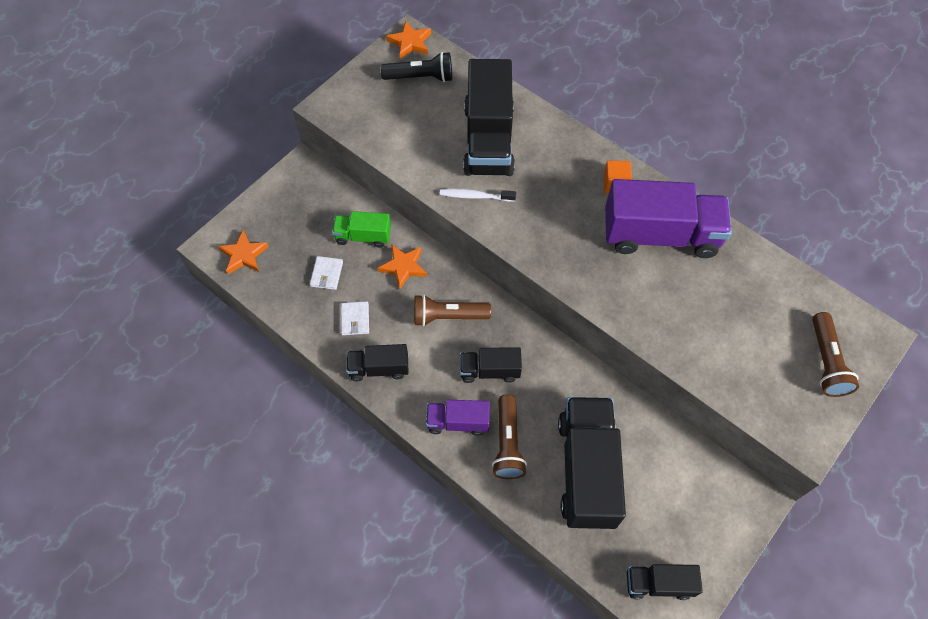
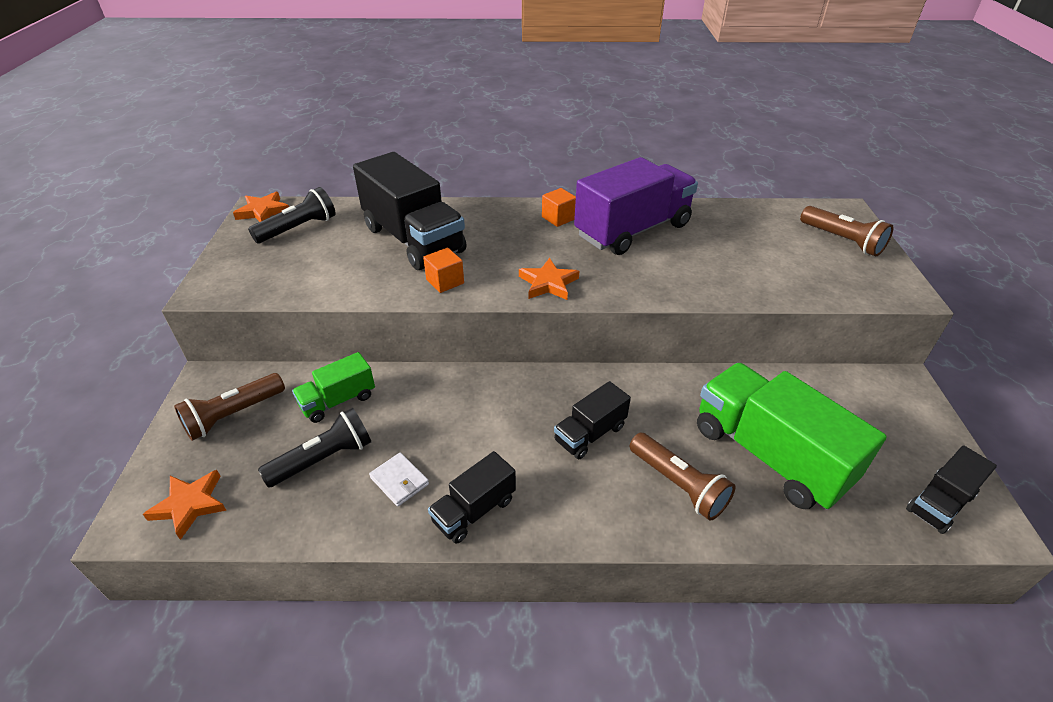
camera: 40 degrees left, 20 degrees down
(326, 274) = (324, 459): white wallet -> black flashlight
(403, 267) = (409, 401): orange star -> orange star (548, 283)
(448, 316) = (500, 414): brown flashlight -> brown flashlight (233, 415)
(458, 422) = (611, 501): purple truck -> none
(475, 196) = (445, 281): white toothbrush -> orange cube
(587, 470) = (769, 455): black truck -> green truck

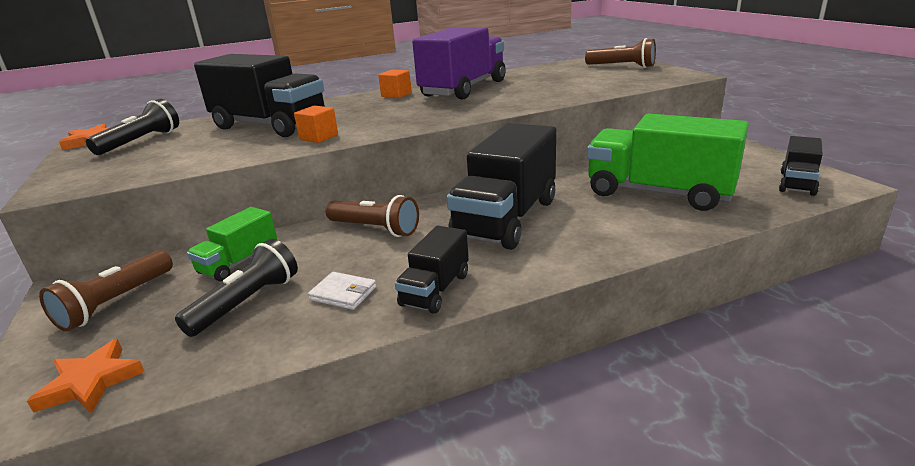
camera: 20 degrees left, 15 degrees down
(548, 283) = (416, 120): orange star -> none
(590, 434) = (506, 219): black truck -> black truck, size x1.94
(678, 485) = (605, 225): brown flashlight -> brown flashlight (375, 229)

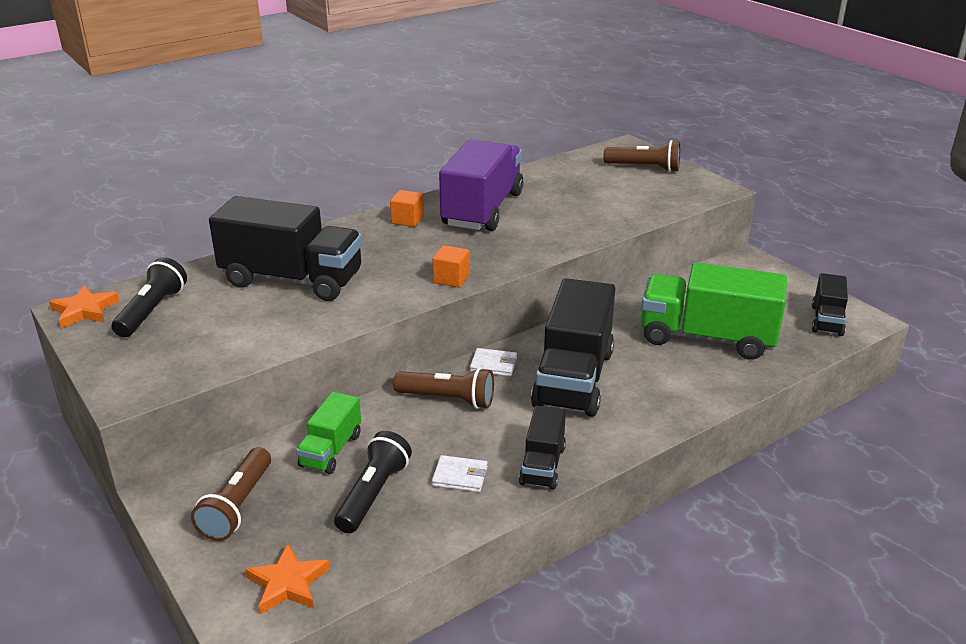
camera: 15 degrees left, 5 degrees up
(319, 137) = (367, 300): orange cube -> orange cube (451, 278)
(434, 205) = (493, 365): none -> white wallet

